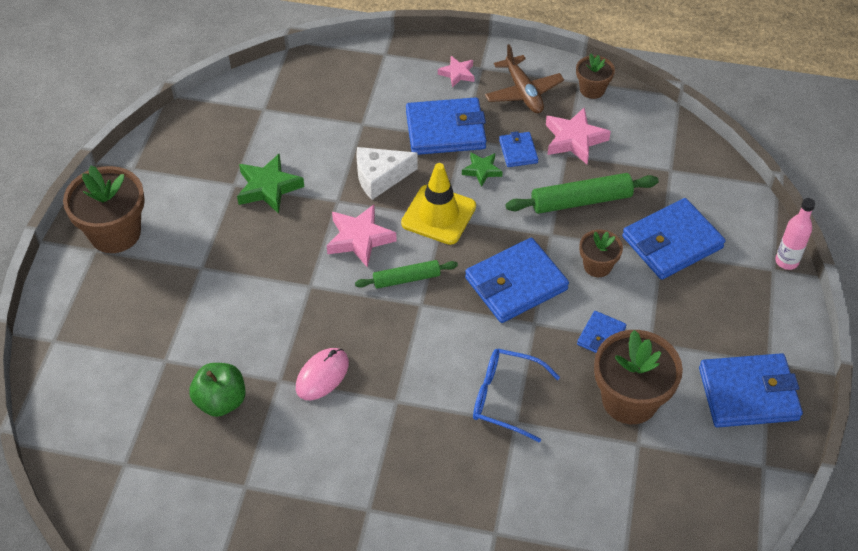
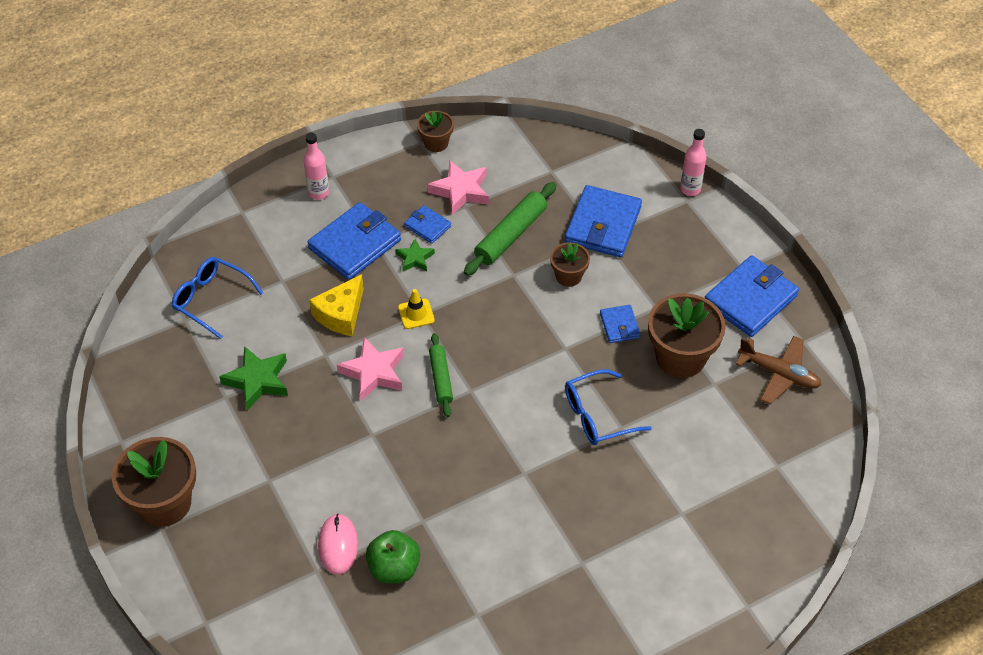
camera: 40 degrees left, 0 degrees up
(296, 105) = (211, 299): none -> blue glasses
(322, 375) = (451, 494): pink mouse -> pink mouse (338, 545)
(380, 177) = (341, 314): white cheese -> yellow cheese
(406, 279) = (441, 379): green rolling pin -> green rolling pin turned 45 degrees counterclockwise
(438, 215) = (416, 314): yellow traffic cone -> yellow traffic cone, size x0.54
(457, 74) = (318, 193): pink star -> pink bottle
(516, 284) = (524, 328): blue wallet -> none
(523, 92) = (385, 177): brown plane -> brown plane (778, 374)

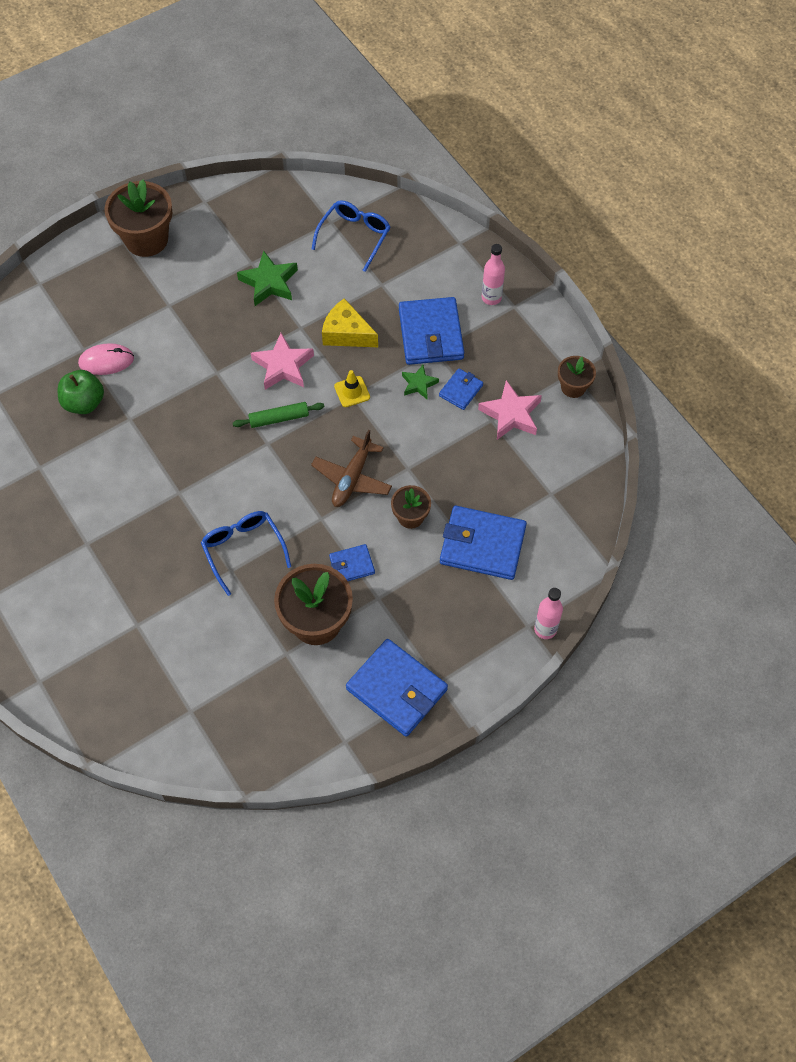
camera: 85 degrees right, 10 degrees up
(355, 244) = (431, 334): blue wallet -> blue wallet turned 45 degrees clockwise
(511, 235) = (458, 462): green rolling pin -> none
(778, 374) = (301, 715): brown plane -> brown plane (352, 478)

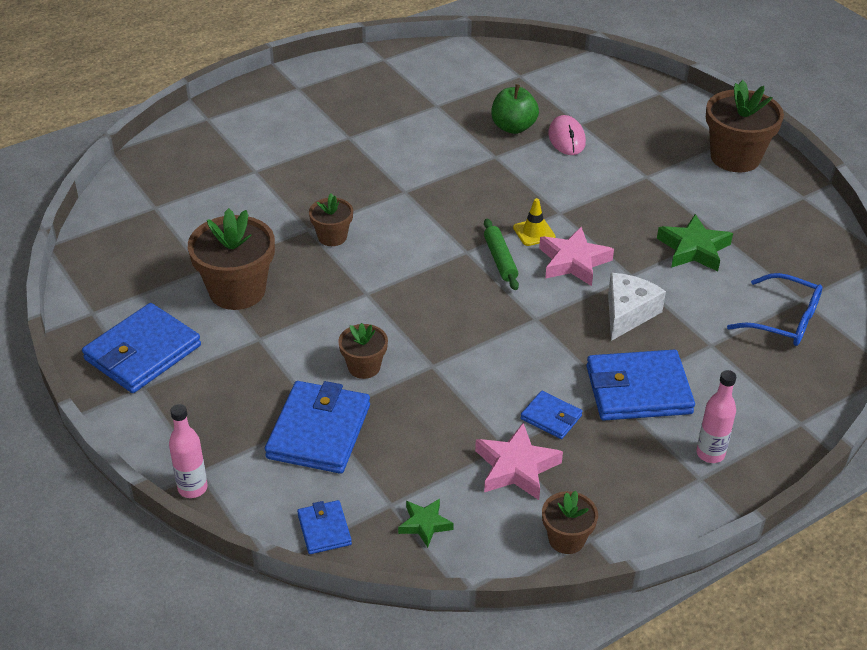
camera: 90 degrees right, 20 degrees down
(243, 549) = (332, 237): blue glasses -> brown flower pot
(346, 333) = (628, 313): yellow cheese -> white cheese
(352, 392) = (541, 318): yellow traffic cone -> yellow traffic cone (534, 232)
(352, 478) = (419, 318): brown plane -> none
(352, 565) = (304, 318): blue wallet -> blue wallet (324, 529)
(419, 384) = (558, 377): green star -> green star (425, 524)

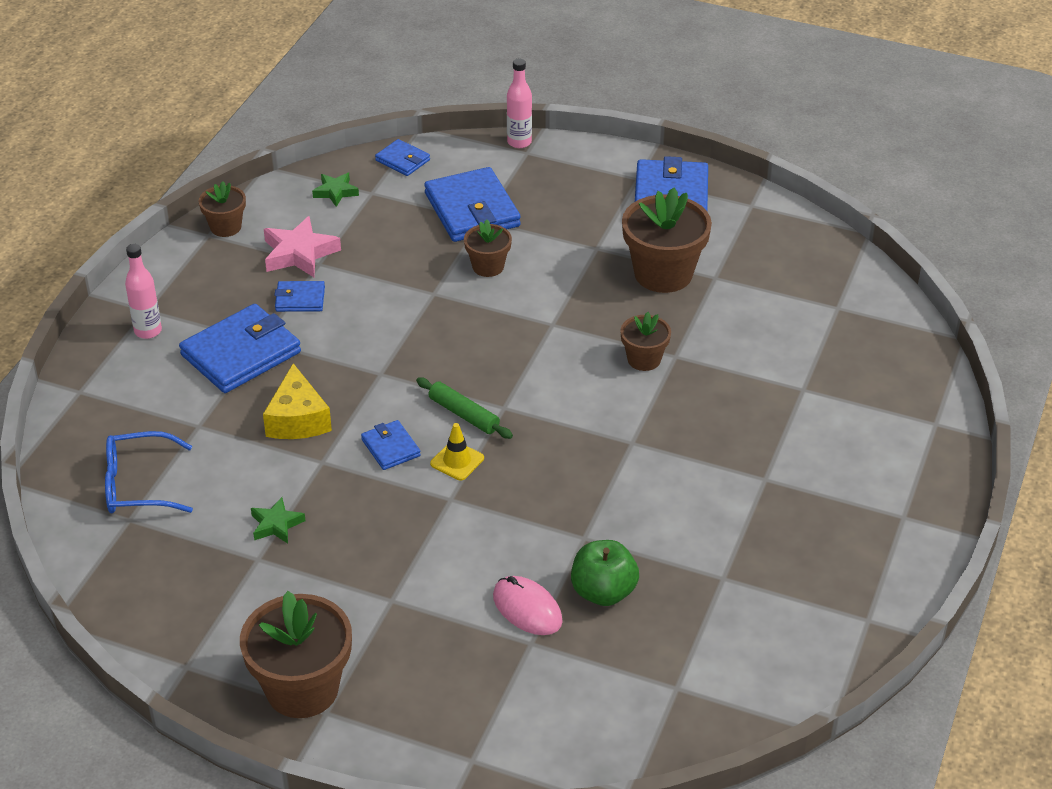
camera: 145 degrees right, 0 degrees up
(573, 261) = (390, 448): pink star -> blue wallet
(628, 313) = (297, 419): white cheese -> yellow cheese
(693, 249) = (276, 524): green star -> green star, size x0.60

